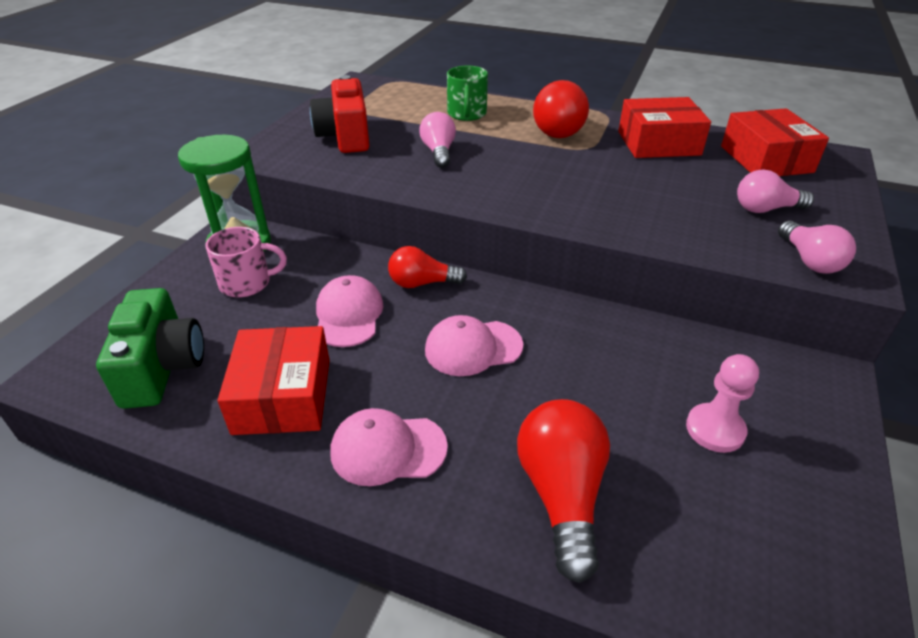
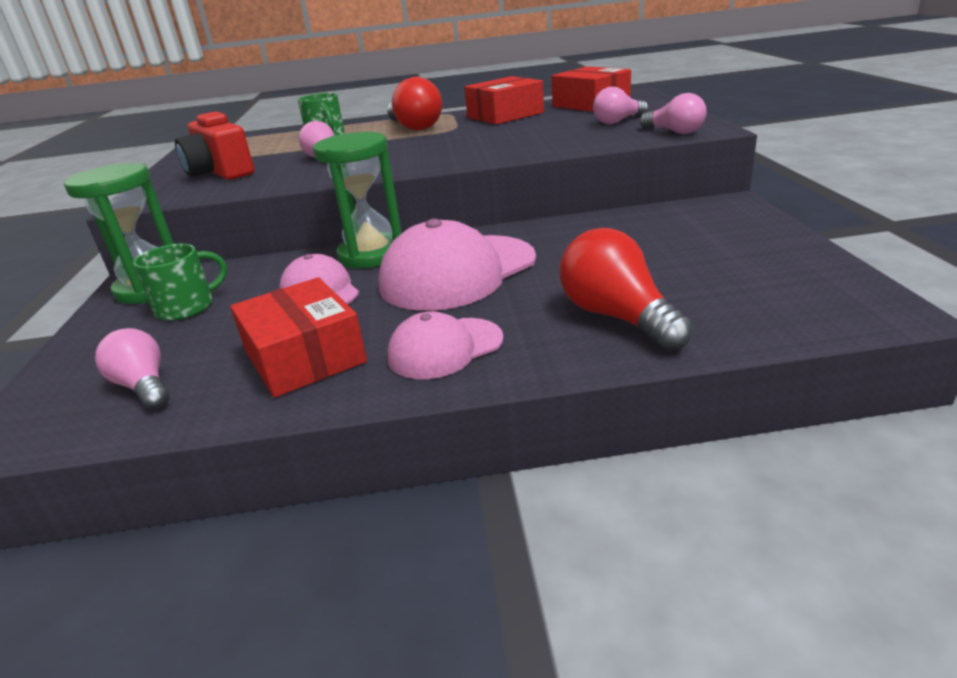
camera: 25 degrees left, 10 degrees down
(163, 367) = (144, 386): green camera -> pink light bulb
(247, 283) = (187, 307): pink mug -> green mug
(422, 283) = (371, 254): red light bulb -> green hourglass
(473, 348) = (458, 272): pink cap -> pink cap, size x1.74
(715, 429) = (687, 249): pink pawn -> none

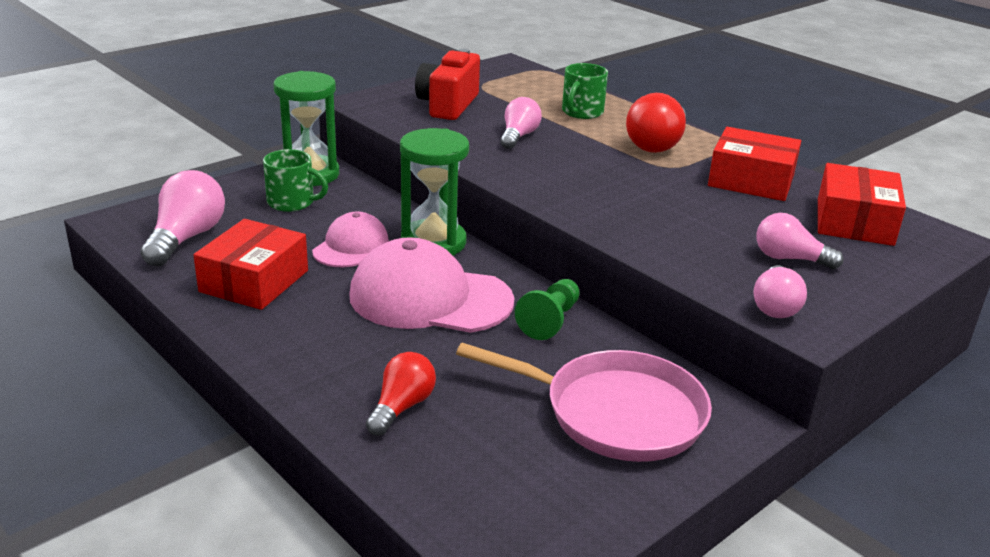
camera: 50 degrees right, 0 degrees up
(144, 386) = (186, 238): pink light bulb -> pink light bulb, size x1.55
(445, 348) = (299, 337): pink cap -> none
(548, 234) = (550, 321): none -> green pawn
(617, 317) = (402, 407): red light bulb -> red light bulb, size x0.65
(693, 236) = (616, 413): none -> pink pan

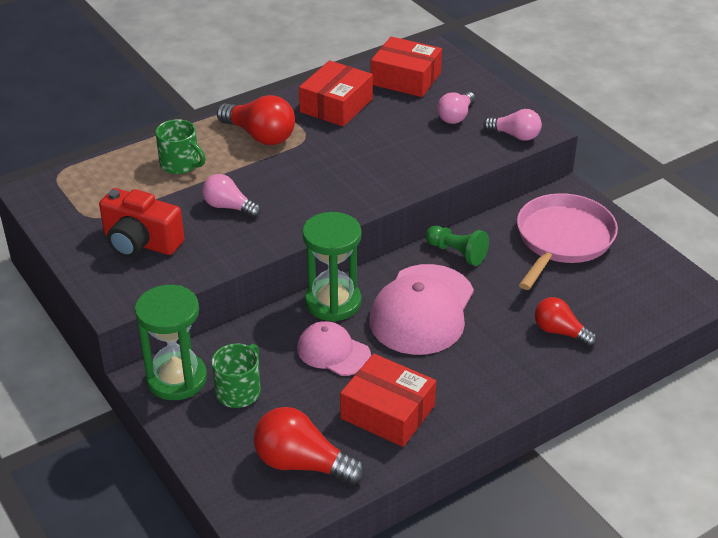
camera: 80 degrees left, 10 degrees up
(186, 238) = (302, 463): pink light bulb -> red light bulb

